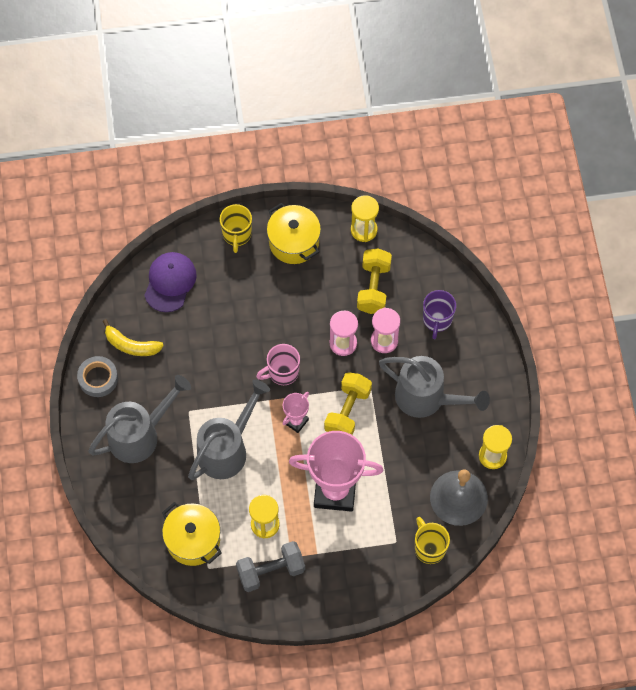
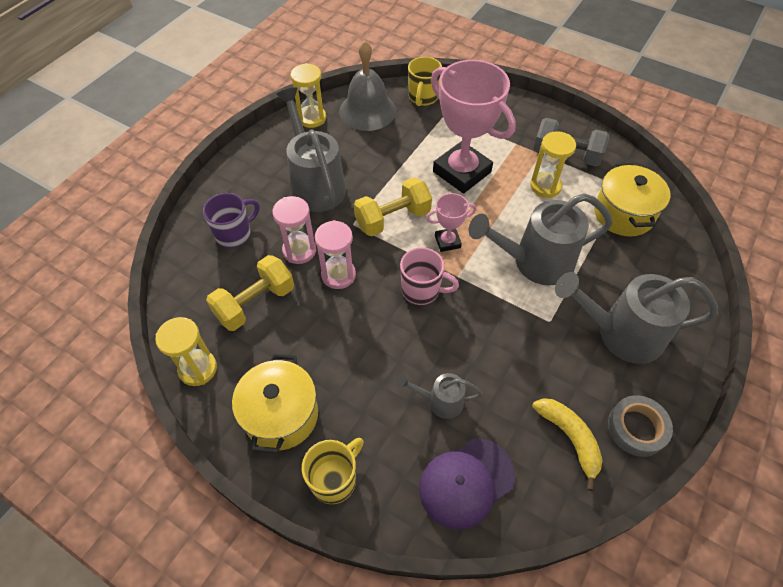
camera: 140 degrees left, 10 degrees down
(216, 313) = (440, 401): none -> grey watering can

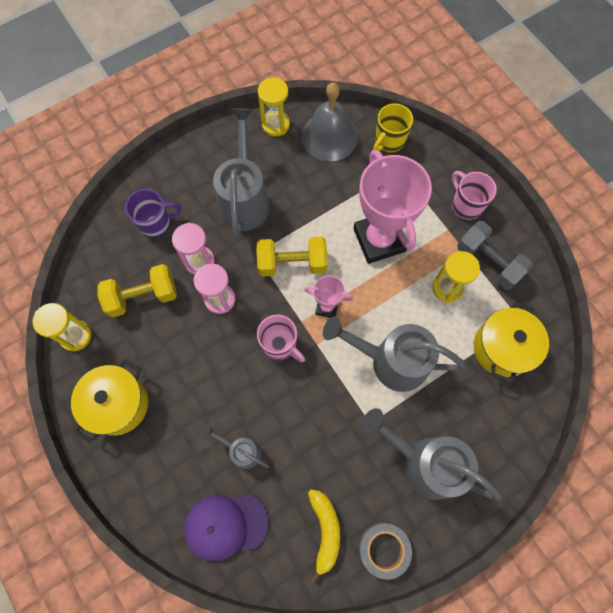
camera: 25 degrees right, 15 degrees up
(334, 479) = (132, 475): yellow mug -> none
(519, 121) = (466, 205): none -> pink mug

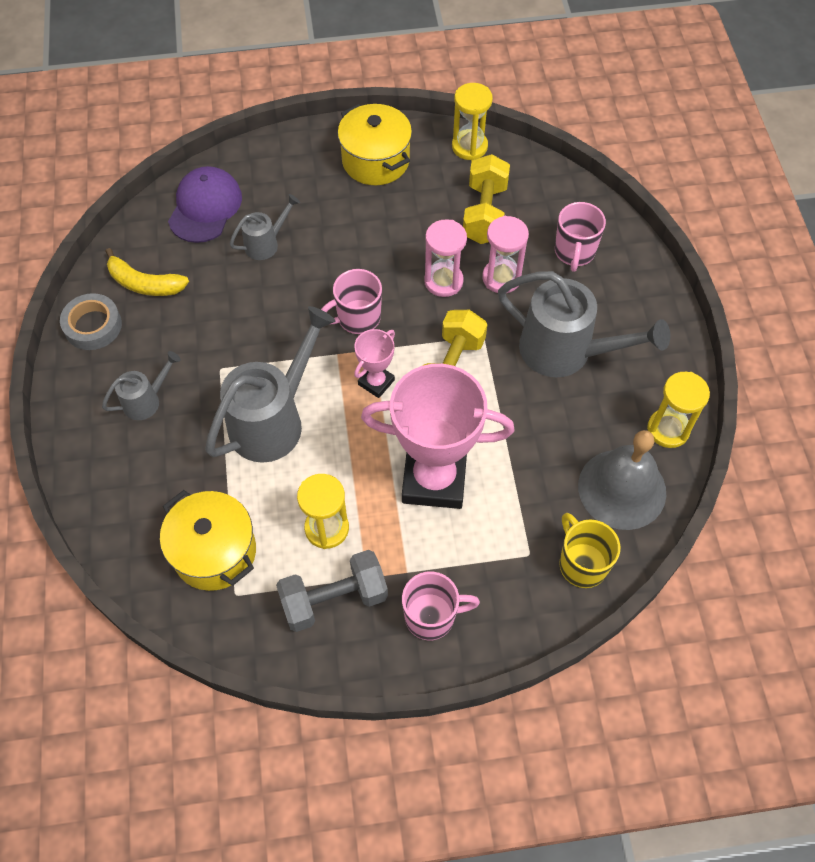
camera: 115 degrees right, 10 degrees down
(156, 222) = (574, 252): purple mug -> pink mug
(424, 462) = (146, 400): grey watering can -> grey watering can, size x0.50

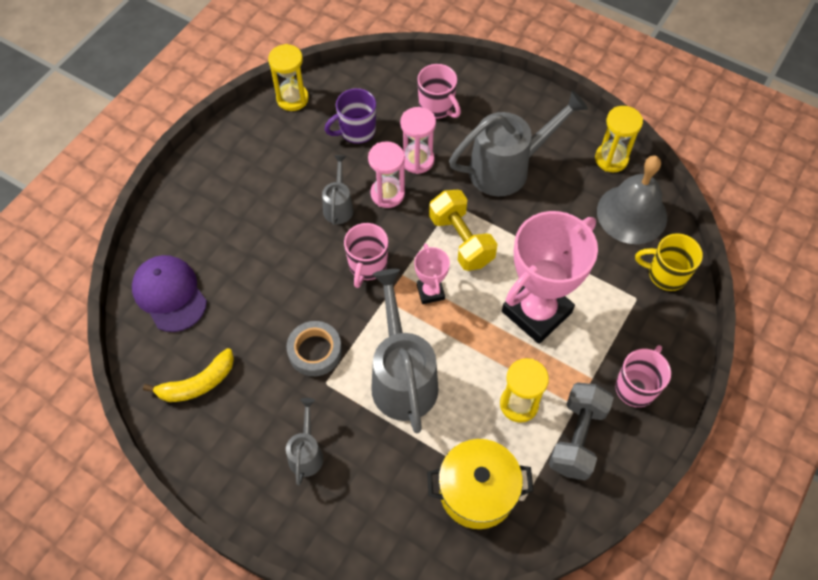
camera: 50 degrees left, 0 degrees up
(93, 326) = (200, 447): grey tape -> grey tape (315, 351)
(266, 243) = (245, 277): grey watering can -> grey watering can (338, 206)
(375, 161) = (245, 159): yellow pot -> none
(484, 213) = (356, 131): yellow dumbbell -> purple mug

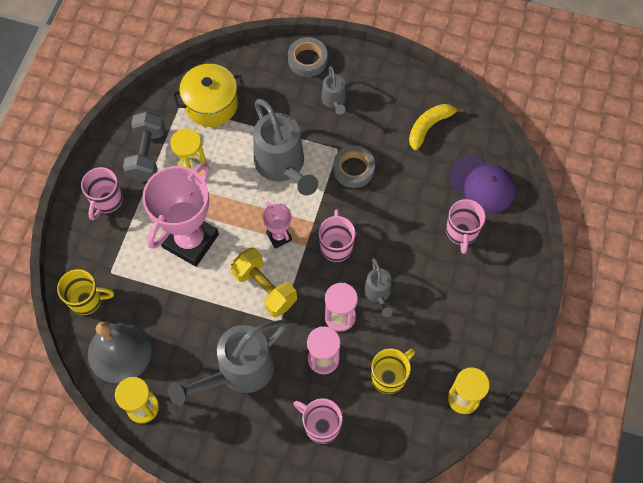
camera: 165 degrees right, 5 degrees up
(220, 247) = (461, 232): none -> pink mug
(322, 530) = (307, 60): none -> grey tape
(356, 131) = (389, 376): purple mug -> yellow mug

